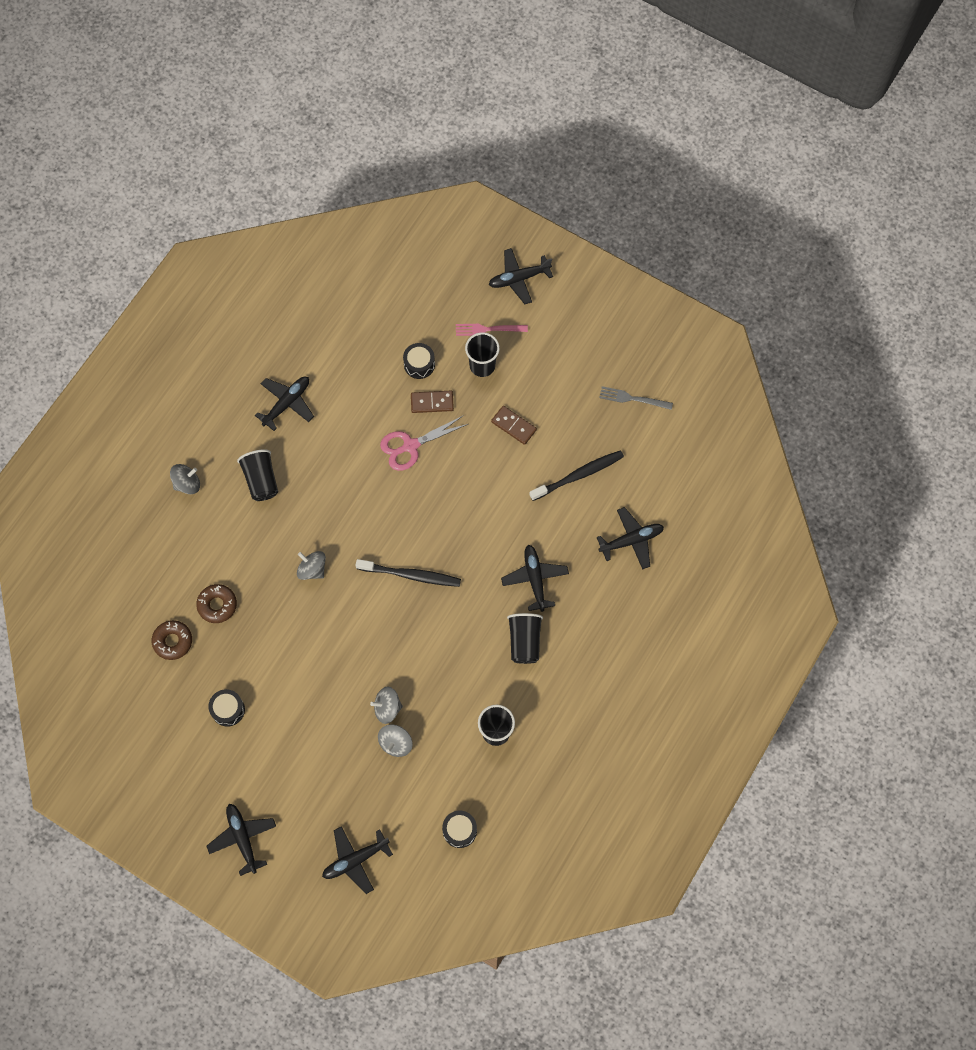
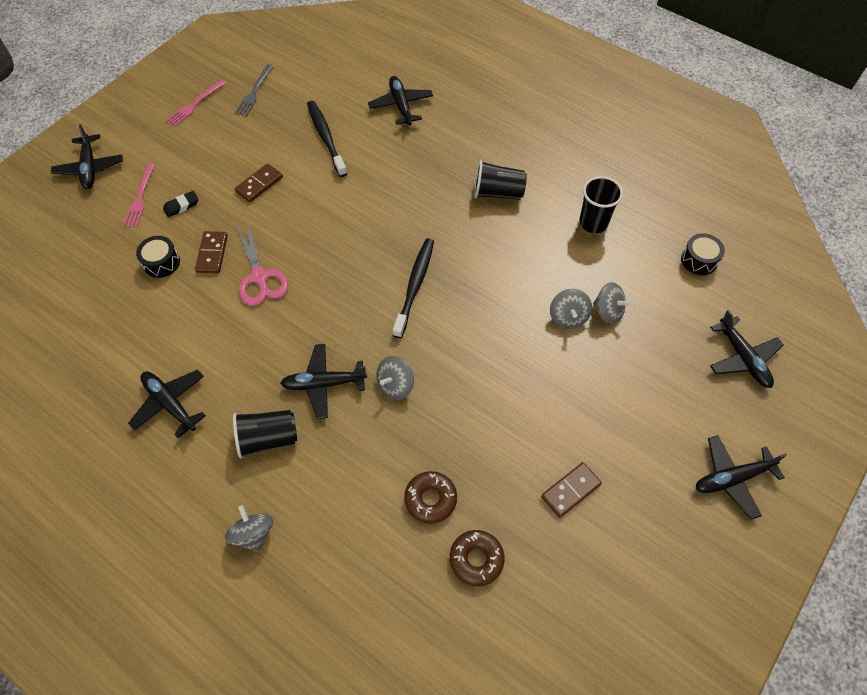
camera: 85 degrees left, 10 degrees down
(228, 710) = (570, 490): black drum -> brown domino
(482, 366) = (181, 206): black cup -> black eraser
(535, 579) = (431, 180): black plane -> black plane (323, 383)
(608, 348) = (194, 105): none -> pink fork

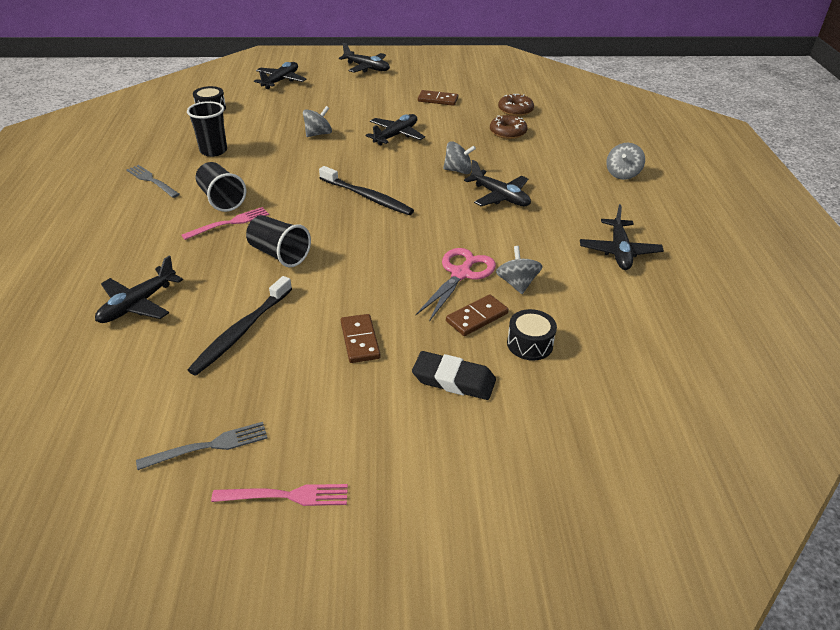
camera: 130 degrees left, 20 degrees down
(90, 168) = (506, 519): black plane -> black plane (396, 135)
(140, 198) = (486, 424): pink fork -> pink fork (230, 223)
(181, 206) = (453, 380): black eraser -> black eraser, size x1.62
(259, 184) = (360, 340): brown domino -> brown domino turned 75 degrees clockwise
(268, 439) = (568, 198): black cup -> black cup (279, 254)
(415, 285) = (367, 197): black toothbrush -> black toothbrush turned 120 degrees counterclockwise
(568, 164) = (151, 180): none -> grey fork
(608, 311) = (296, 123): grey spinning top -> grey spinning top (517, 283)

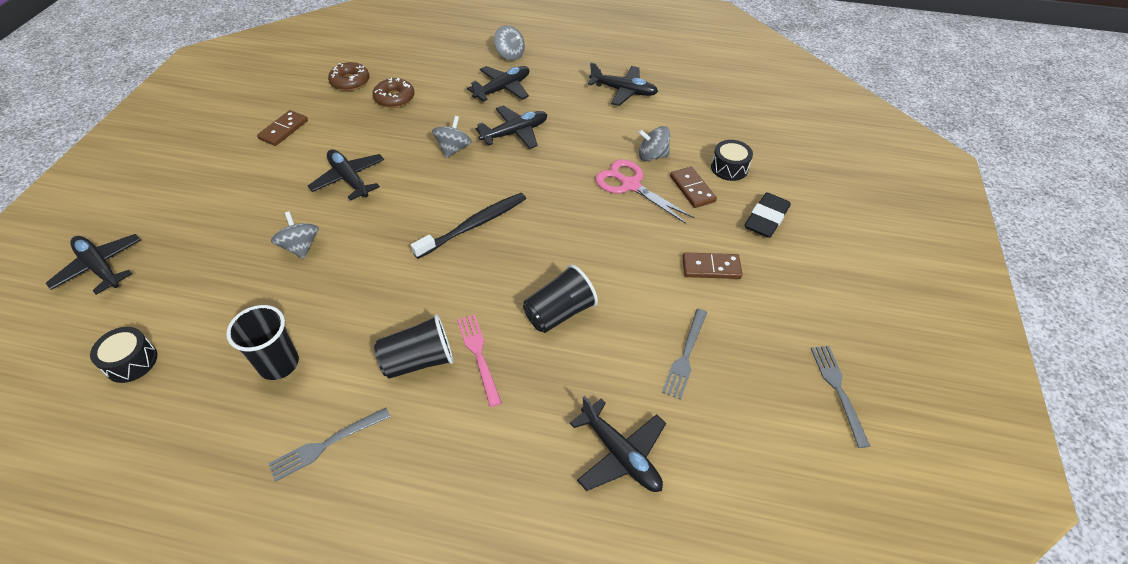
camera: 75 degrees left, 10 degrees up
(241, 332) = (685, 356): black toothbrush -> grey fork
(287, 495) = (888, 338): pink fork -> none
(367, 68) = (138, 172): black plane -> black plane (503, 89)

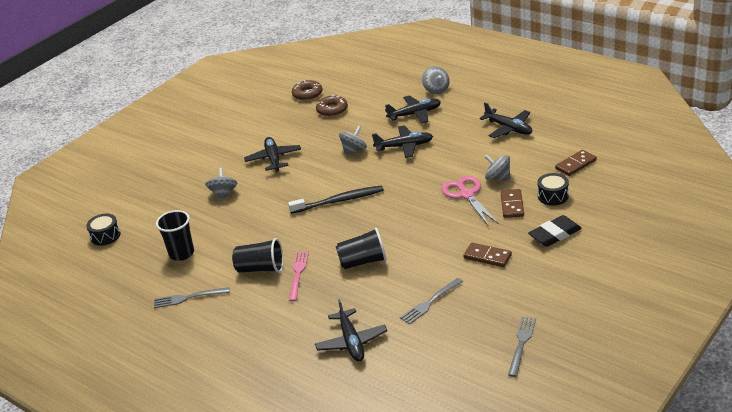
camera: 30 degrees right, 15 degrees down
(100, 267) = (107, 184): black plane -> none
(283, 130) = (247, 121): brown domino -> brown domino (576, 164)

